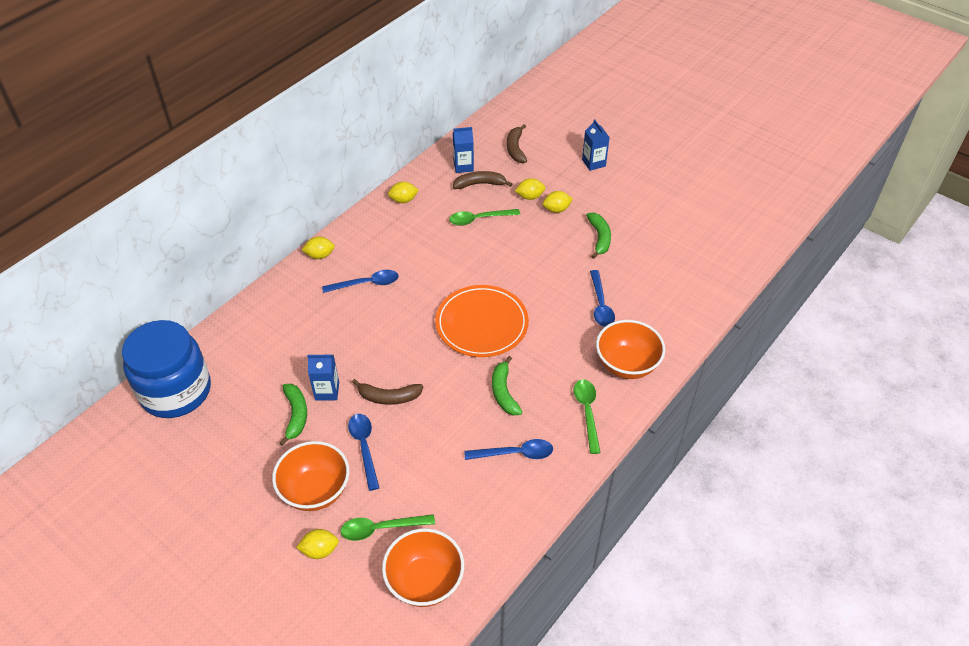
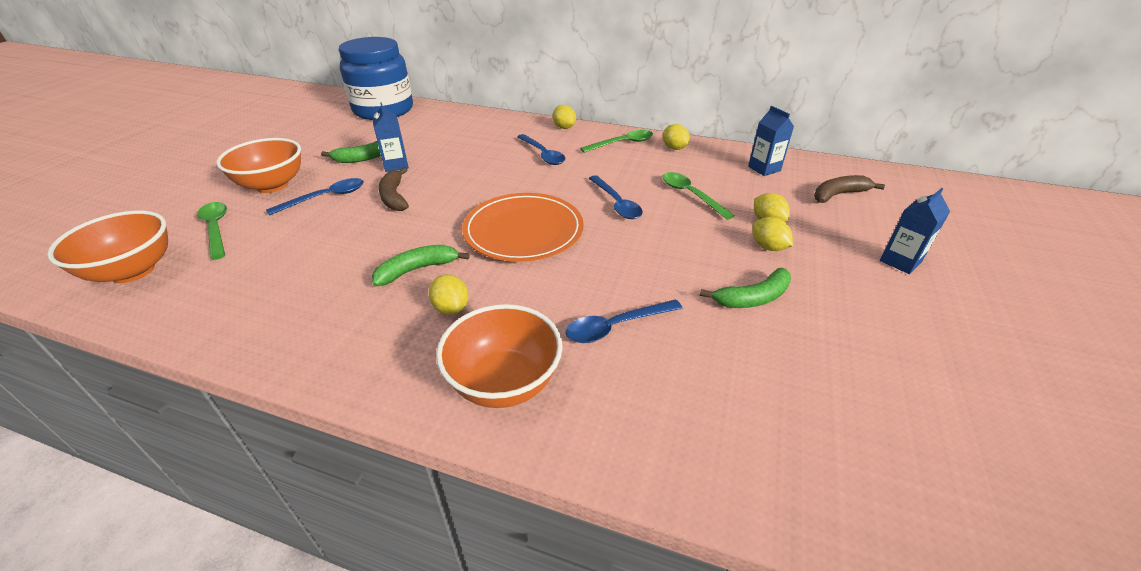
camera: 70 degrees right, 10 degrees down
(320, 550) = (198, 202): yellow lemon -> yellow lemon (451, 308)
(480, 184) = (748, 184): brown banana -> none
(515, 453) = (315, 299): blue spoon -> blue spoon (616, 203)
(587, 412) = (394, 354): green spoon -> green spoon (622, 143)

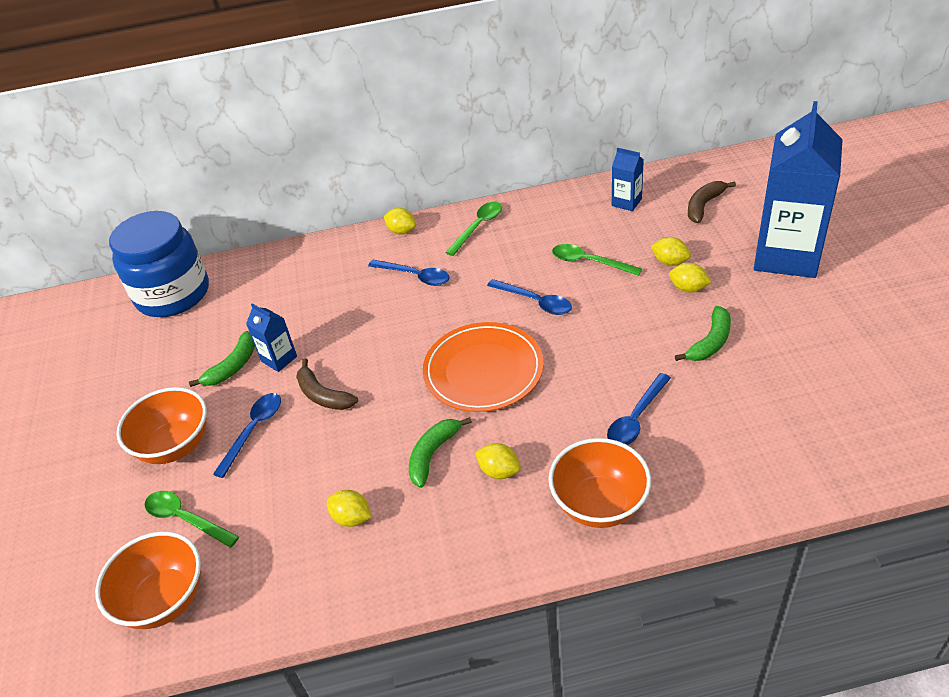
camera: 25 degrees left, 5 degrees up
(674, 148) = (531, 212): yellow lemon -> yellow lemon (352, 518)
(900, 261) = (786, 256): blue carton -> blue carton, size x2.33

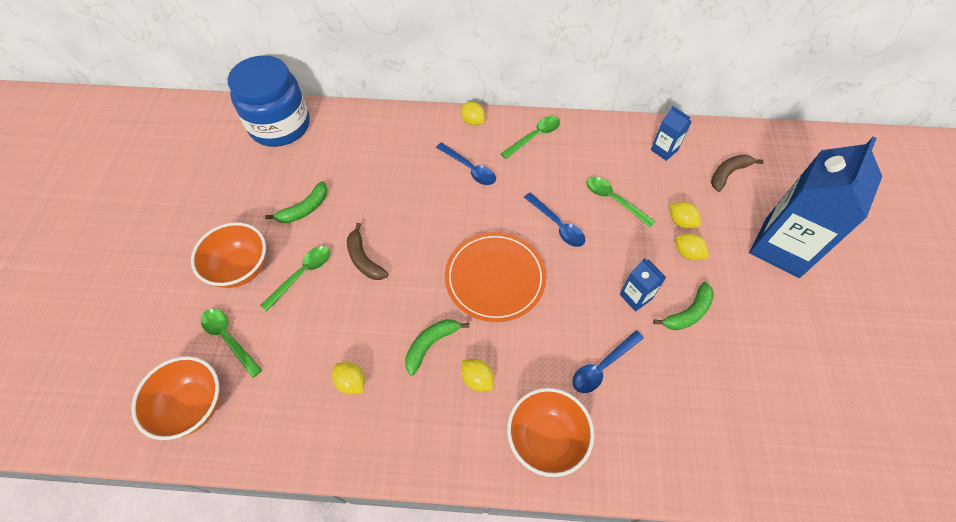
camera: 10 degrees right, 15 degrees up
(253, 431) = (302, 275): blue spoon -> green spoon
(279, 359) = (341, 214): blue carton -> blue carton (635, 297)

